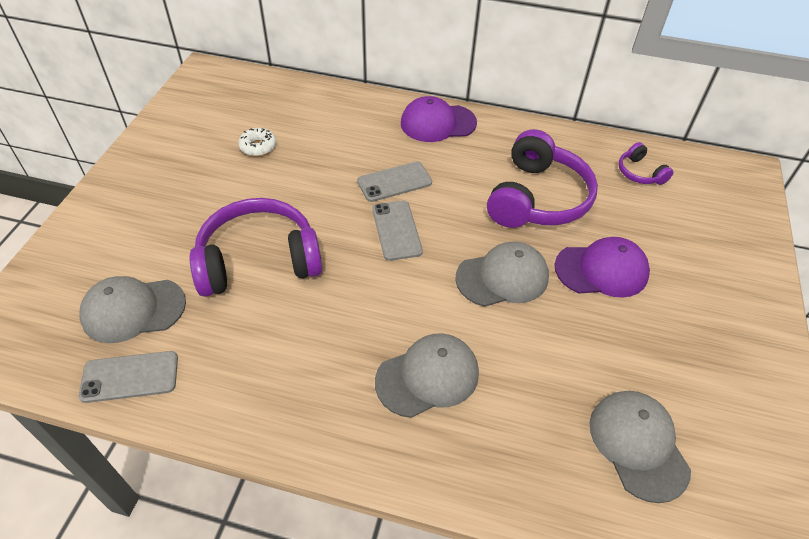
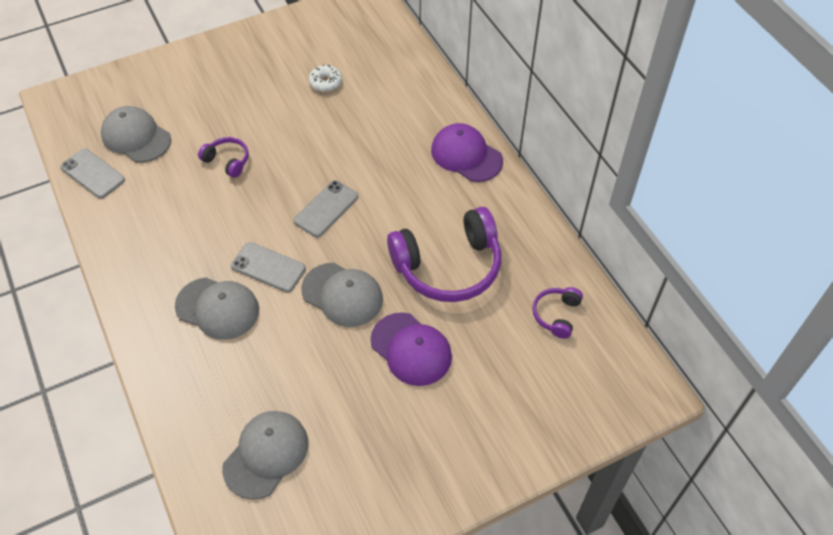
camera: 50 degrees right, 5 degrees up
(258, 260) = (227, 161): purple headphones -> purple headphones, size x0.47
(394, 182) = (372, 175): grey phone -> grey phone (268, 267)

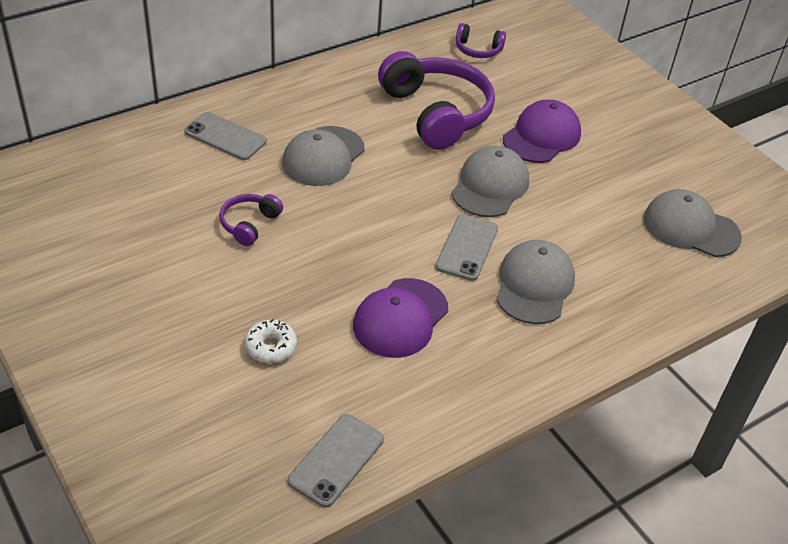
camera: 100 degrees left, 10 degrees down
(136, 137) = (257, 419): grey cap -> grey cap (323, 156)
(227, 161) = (301, 305): purple headphones -> purple headphones (249, 224)
(325, 82) = (149, 220): white donut -> white donut (271, 347)
(326, 209) = (372, 206): grey phone -> grey phone (225, 137)
(466, 155) = (279, 100): purple cap -> purple cap (400, 318)

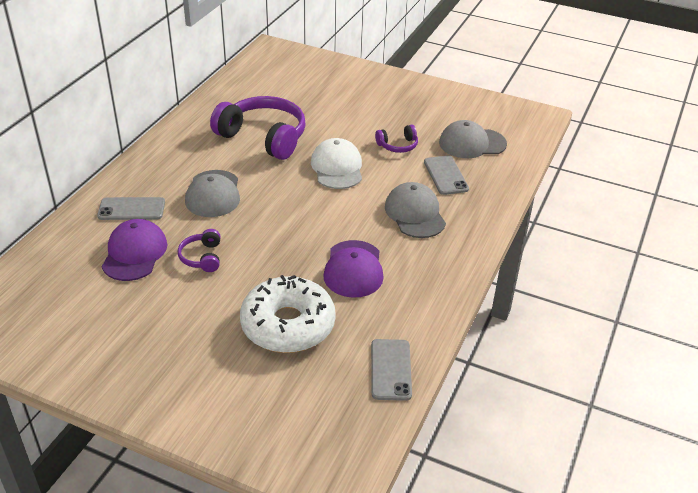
camera: 30 degrees left, 5 degrees down
(271, 347) = (288, 325): white donut -> white donut, size x2.34
(467, 247) = (356, 210): grey phone -> grey phone (446, 175)
(478, 49) = (255, 88): purple headphones -> purple headphones (398, 145)
(490, 186) = (337, 168): grey cap -> white cap
(541, 136) = (342, 126): purple cap -> purple cap (134, 253)

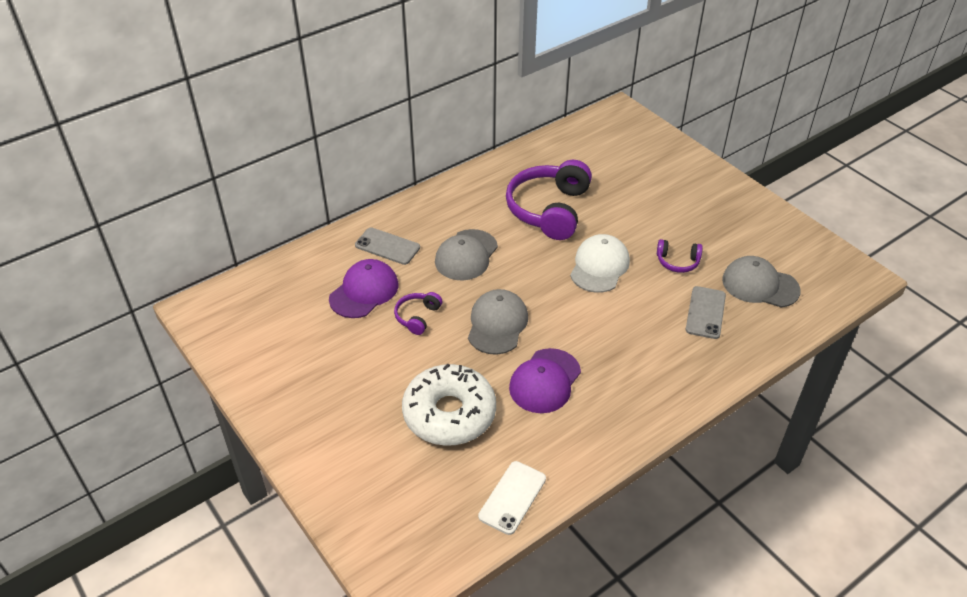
camera: 30 degrees right, 5 degrees up
(263, 137) = (549, 210): purple headphones -> purple headphones turned 135 degrees counterclockwise
(391, 369) = (512, 497): grey phone -> white phone
(415, 214) = (644, 344): grey cap -> grey cap (497, 324)

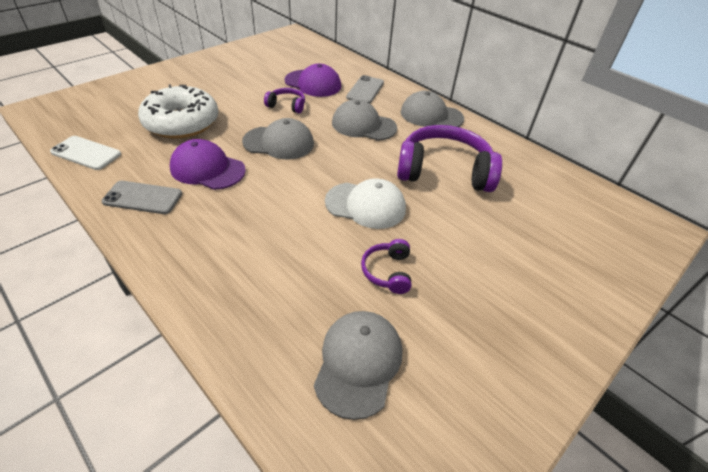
camera: 80 degrees right, 0 degrees up
(450, 202) = (431, 115): none -> grey cap
(705, 312) = (299, 294): grey phone -> grey phone (143, 198)

